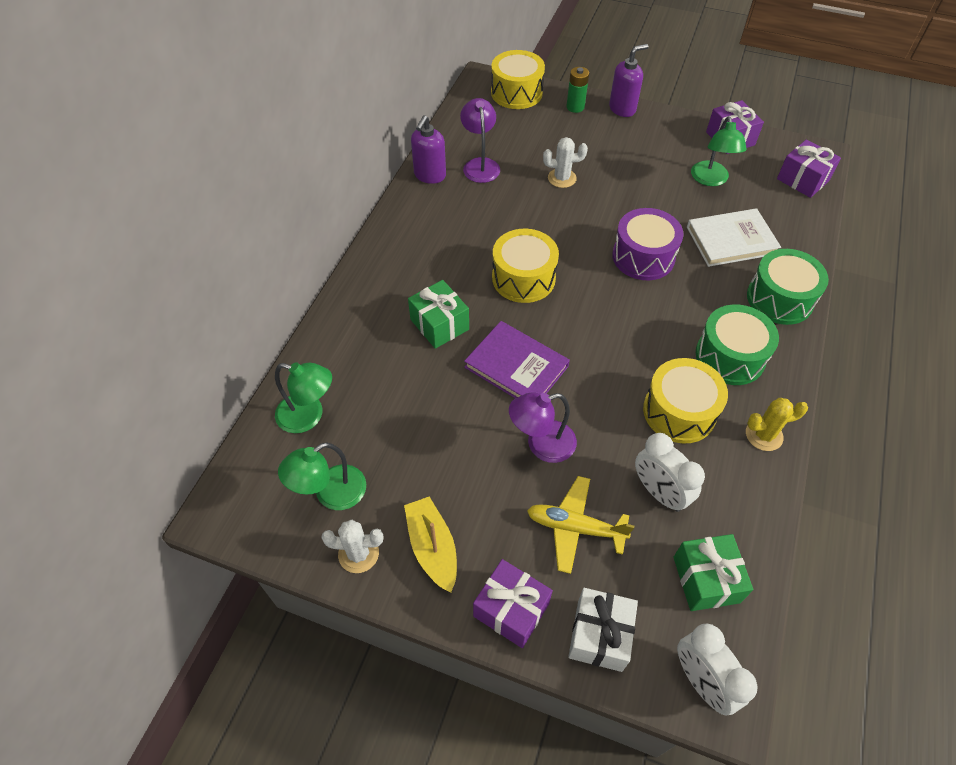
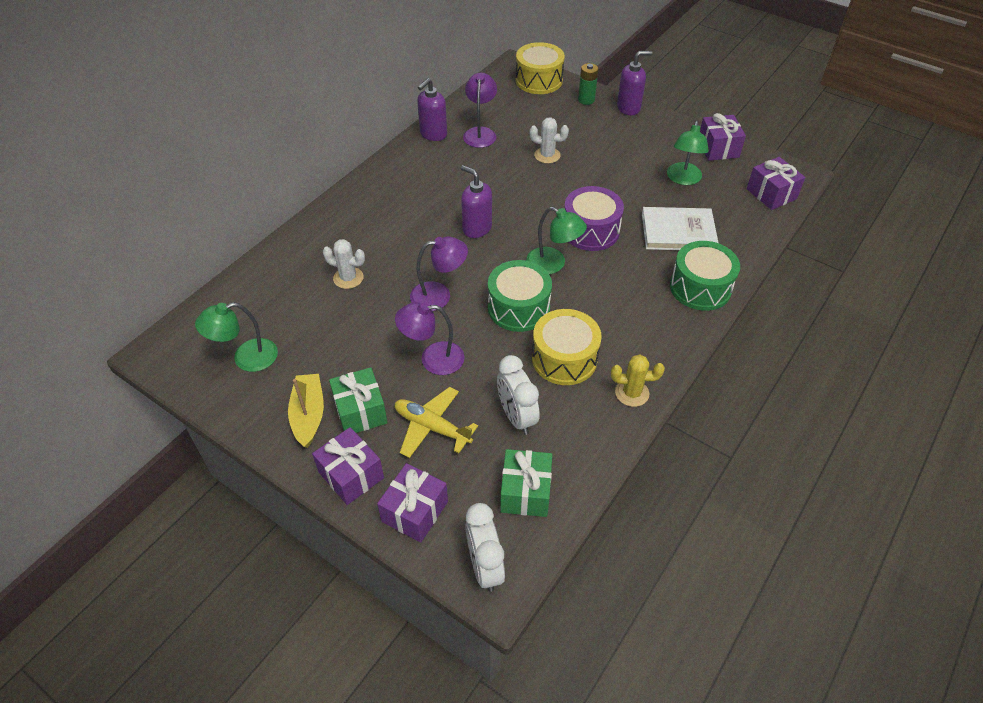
camera: 15 degrees right, 5 degrees down
(309, 416) = (254, 298): green lamp -> green lamp (553, 264)
(358, 553) = (248, 406): white cactus -> white cactus (348, 278)
(439, 324) = (389, 250): green gift -> green gift (360, 411)
(516, 366) = (439, 295): purple book -> purple lamp
(523, 278) = (477, 228): yellow drum -> purple soap dispenser
(599, 635) = (415, 511): white gift -> purple gift
(730, 356) = (631, 325): green drum -> green drum (518, 308)

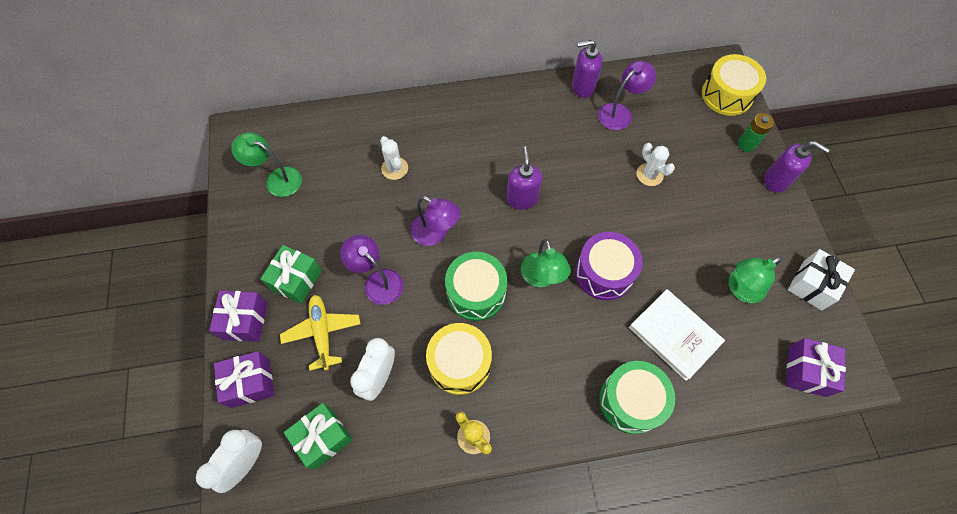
camera: 45 degrees right, 15 degrees up
(308, 415) = (267, 254): yellow boat -> none
(718, 148) = (812, 285): purple gift -> white gift

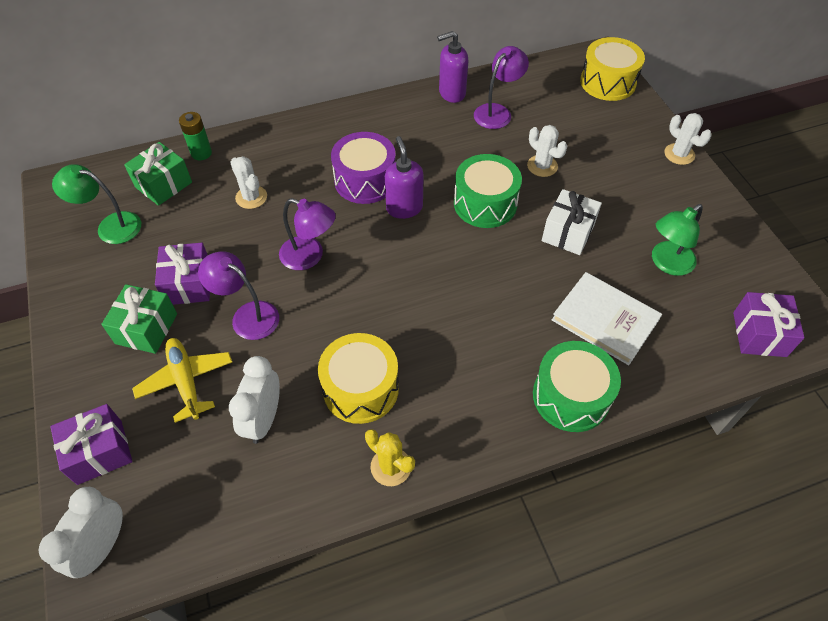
camera: 10 degrees left, 10 degrees down
(245, 321) = (86, 383): purple gift -> purple gift (189, 284)
(323, 438) = (201, 500): green gift -> green gift (163, 184)
(476, 292) = (367, 310): green drum -> green drum (485, 203)
(541, 277) = (441, 284): green lamp -> none
(604, 272) = (512, 268): purple drum -> purple drum (365, 180)
(746, 144) = (639, 125): green battery -> green battery (201, 153)
(776, 180) = (679, 154): purple soap dispenser -> white cactus
(812, 285) = (743, 248): white gift -> white gift (568, 233)

